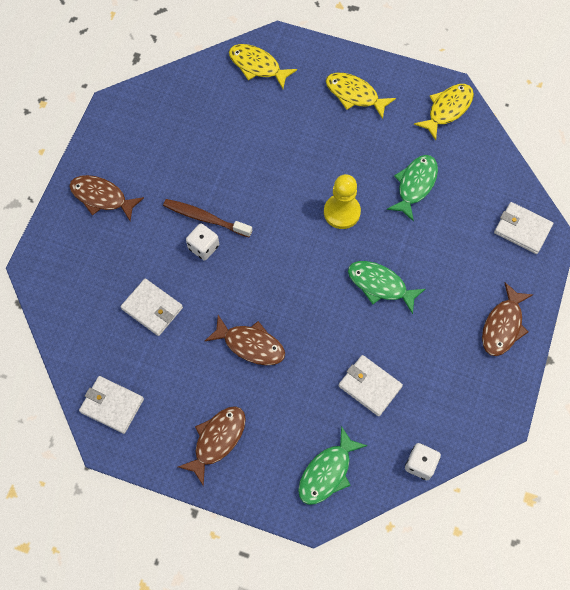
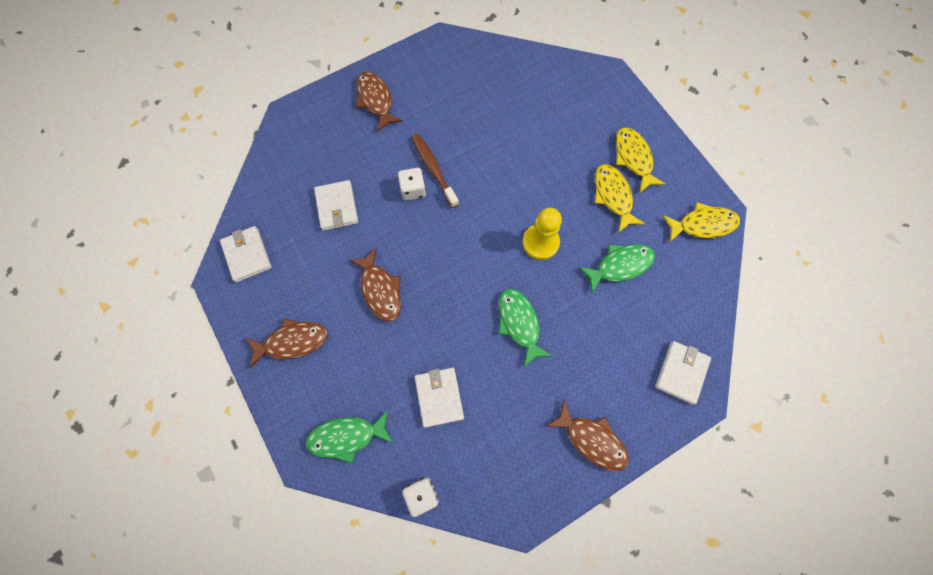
camera: 40 degrees right, 5 degrees up
(257, 66) = (575, 83): yellow fish -> yellow fish (613, 196)
(503, 326) = (592, 439): brown fish -> brown fish turned 120 degrees counterclockwise
(522, 229) = (681, 372): white wallet -> white wallet turned 45 degrees clockwise

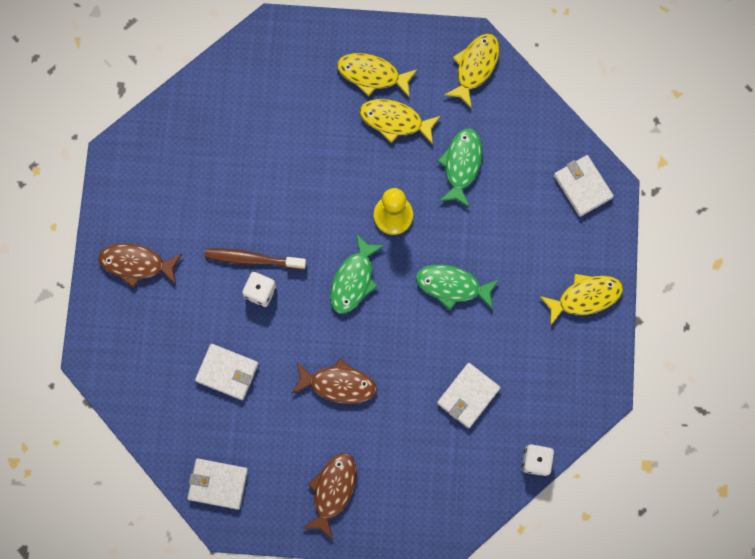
camera: 55 degrees left, 5 degrees up
(347, 437) = (448, 493): green fish -> green fish (353, 280)
(439, 397) = (468, 395): white wallet -> white wallet turned 75 degrees counterclockwise
(592, 439) = (585, 297): brown fish -> yellow fish

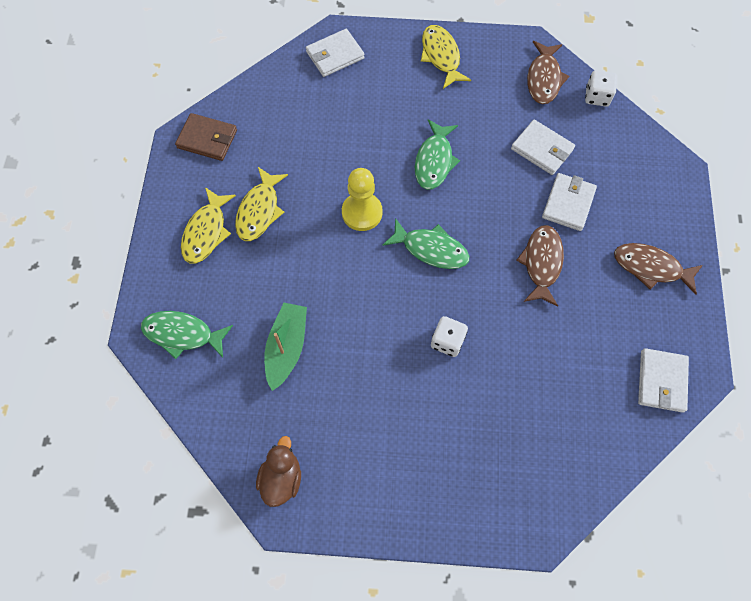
camera: 90 degrees left, 10 degrees down
(136, 264) = (419, 482): brown fish -> brown fish (544, 79)
(143, 152) = (281, 478): none -> brown duck
(227, 372) = (539, 374): white wallet -> white wallet (568, 203)
(252, 259) = (411, 350): brown toothbrush -> none
(257, 152) = (286, 348): none -> green boat
(461, 165) = (310, 152): green fish -> green fish (182, 334)
(475, 67) = (207, 139): yellow fish -> brown wallet

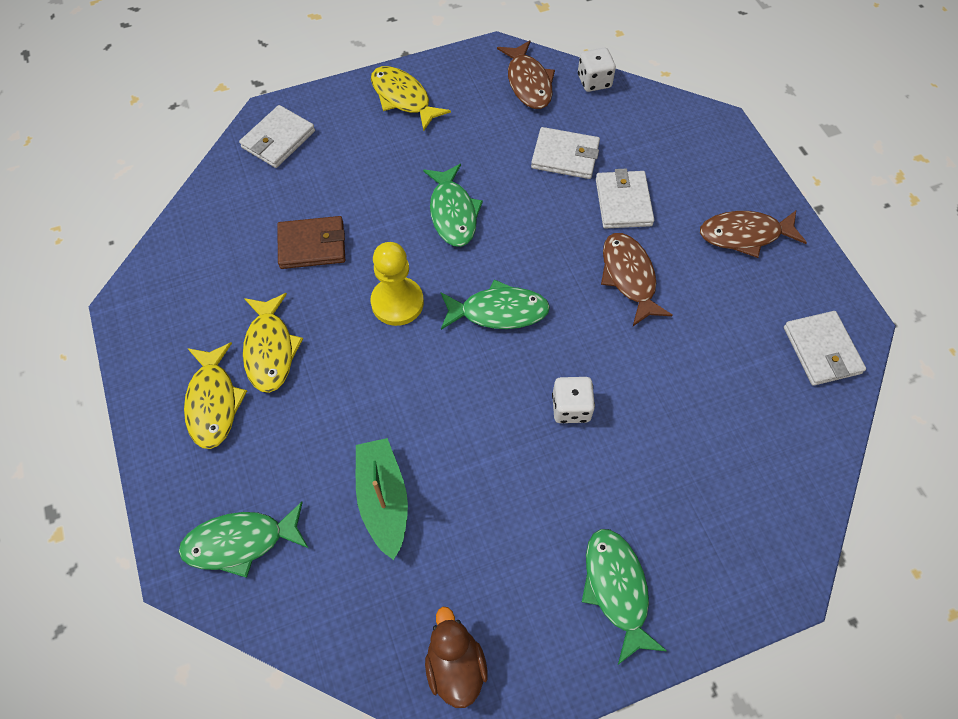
camera: 25 degrees left, 5 degrees down
(207, 139) = (163, 291): brown wallet -> brown wallet (312, 245)
(414, 480) = (616, 589): none -> green fish

